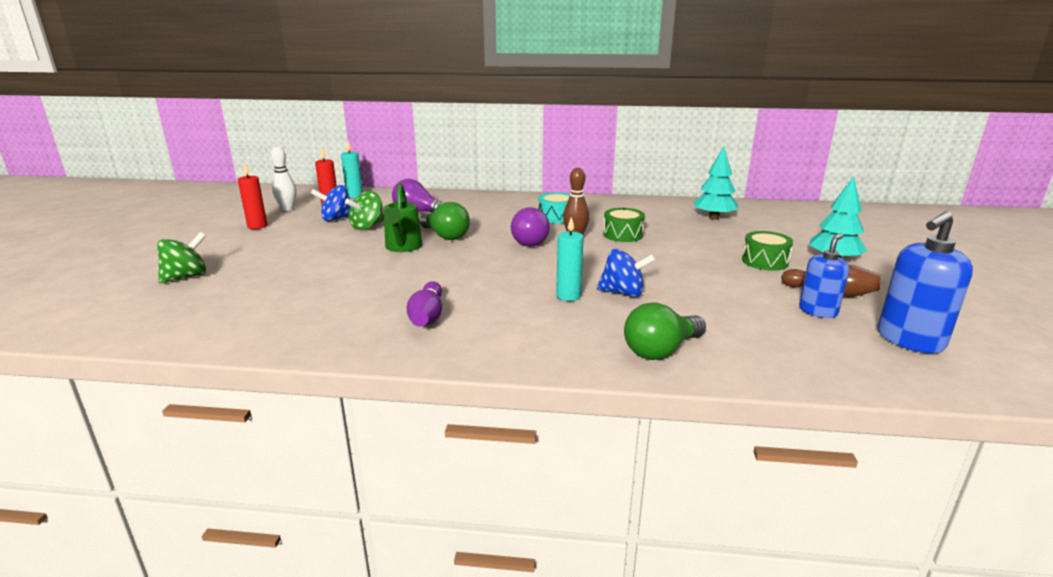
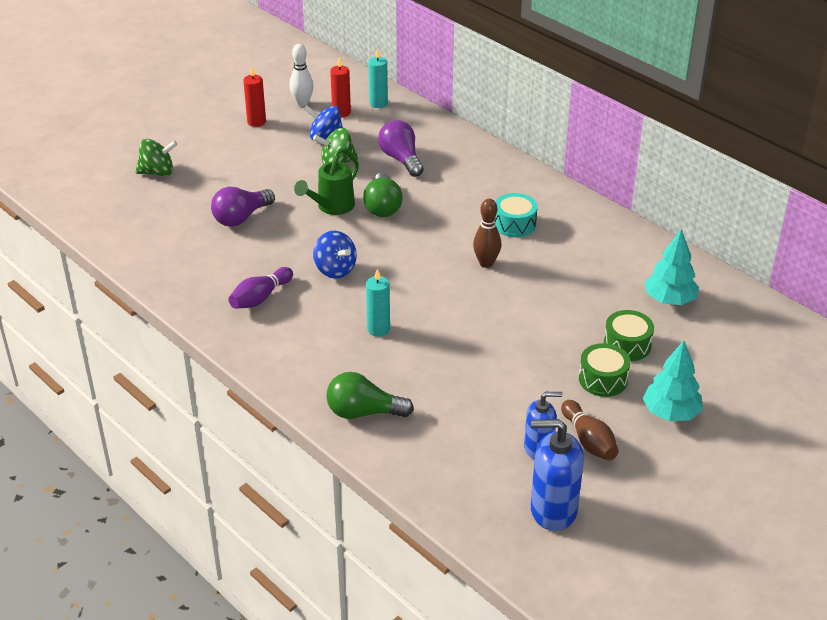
camera: 40 degrees right, 15 degrees up
(531, 241) = (442, 249): purple light bulb -> purple light bulb (241, 218)
(623, 235) = (535, 280): green drum -> green drum (627, 345)
(623, 293) = (422, 348): blue spinning top -> blue spinning top (335, 270)

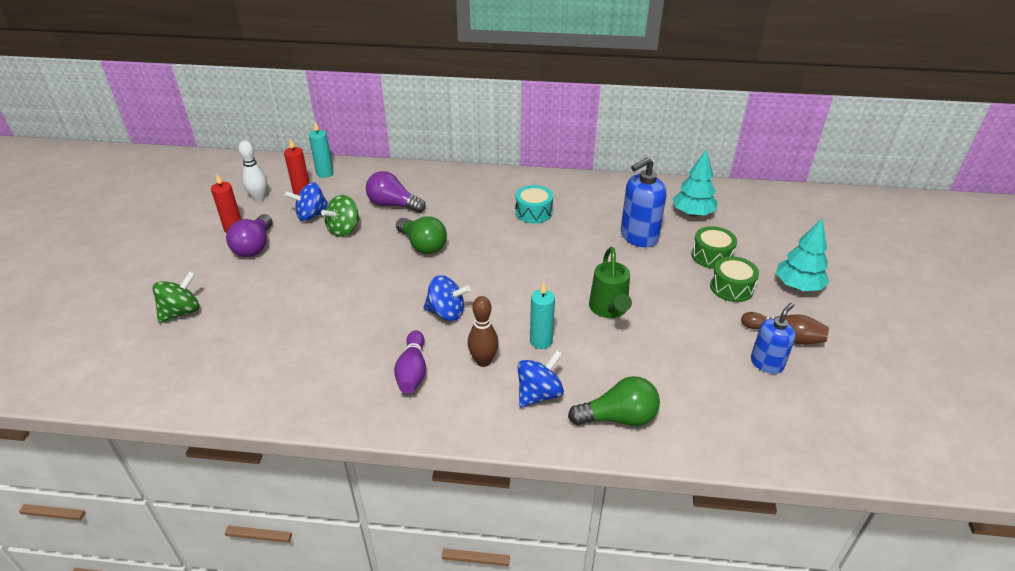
camera: 40 degrees left, 0 degrees up
(241, 218) = (312, 312): purple light bulb -> purple light bulb (254, 246)
(328, 363) = (539, 394): none -> blue spinning top
(332, 207) = (382, 265): green watering can -> green watering can (609, 309)
(363, 412) = (618, 418): green light bulb -> green light bulb turned 150 degrees counterclockwise
(486, 263) = (551, 249): brown bowling pin -> brown bowling pin (483, 361)
(553, 510) = (839, 404): blue soap dispenser -> blue soap dispenser (638, 237)

